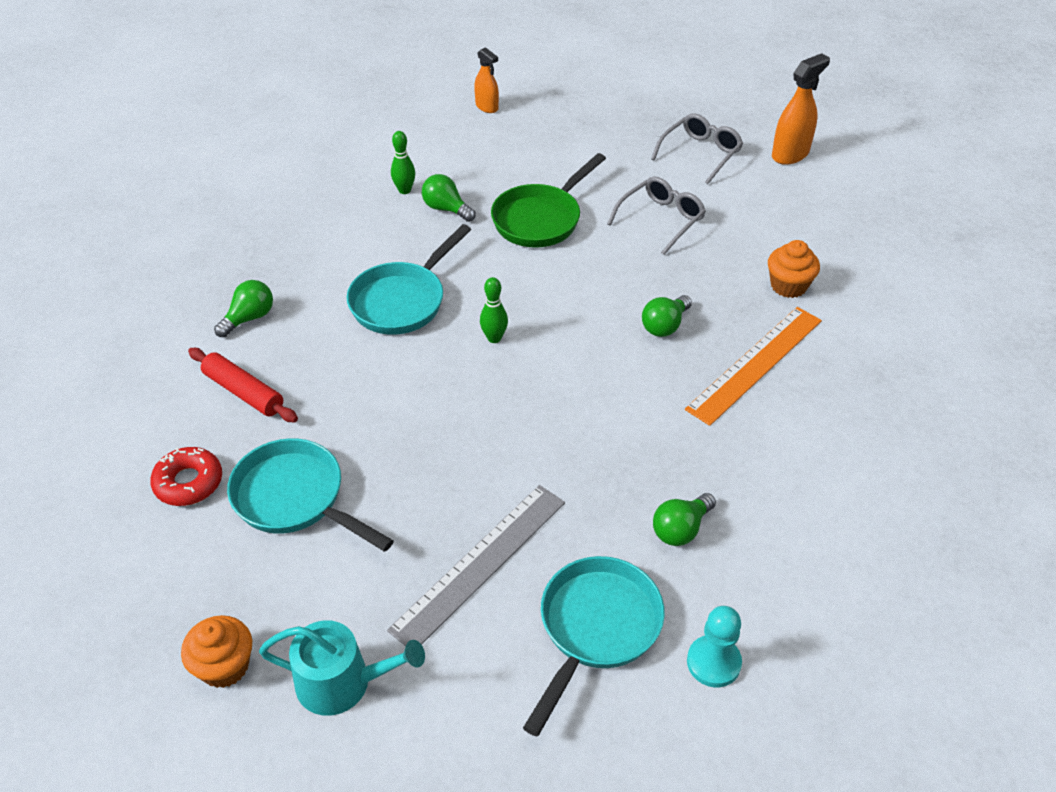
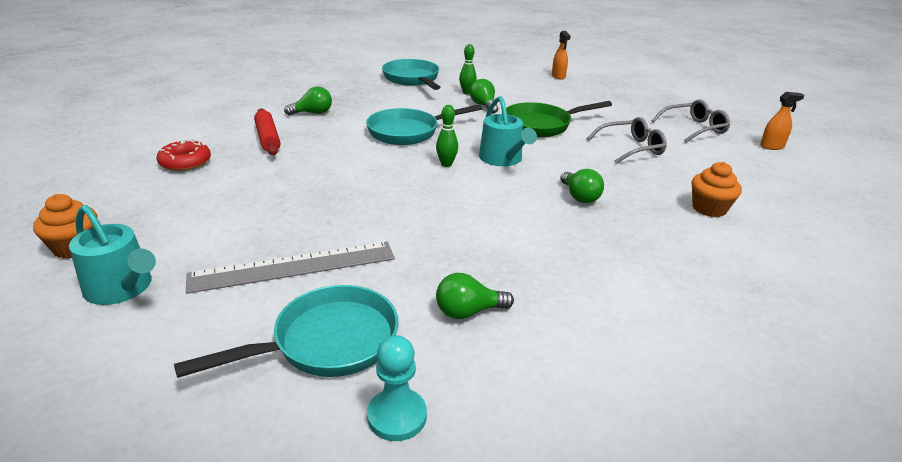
camera: 30 degrees right, 15 degrees down
(295, 499) = (229, 190): turquoise pan -> turquoise pan (412, 79)
(546, 300) = (503, 159): none -> turquoise watering can
(665, 326) = (579, 197): green light bulb -> green light bulb turned 90 degrees counterclockwise
(755, 364) = (637, 240): orange ruler -> none
(790, 154) = (772, 146): orange spray bottle -> orange spray bottle, size x0.64

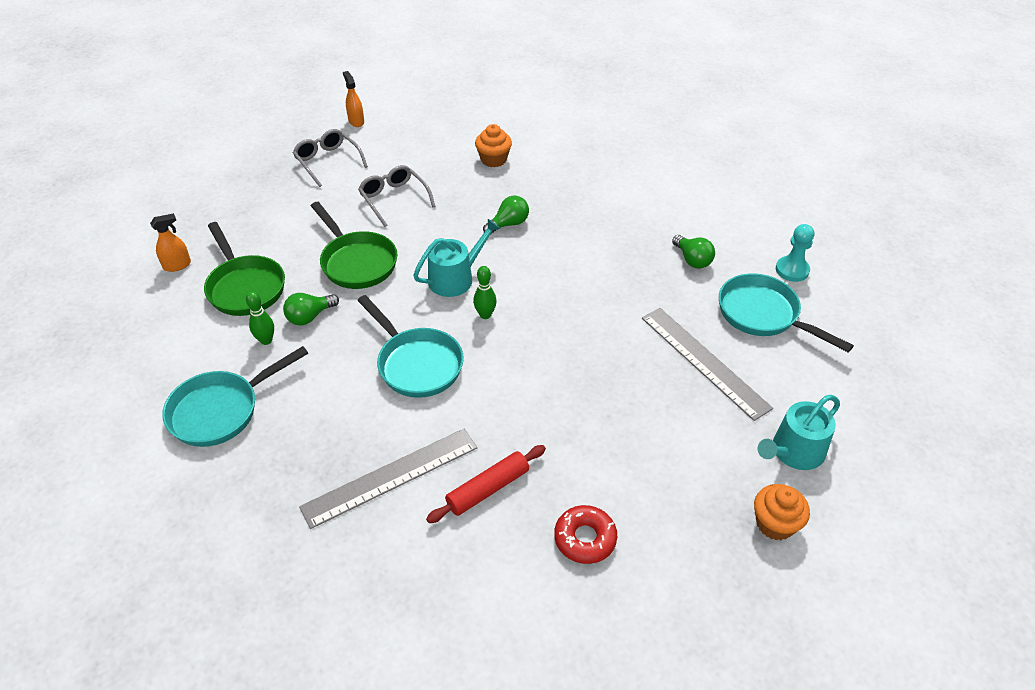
camera: 105 degrees left, 15 degrees up
(122, 288) = (794, 452): turquoise watering can -> turquoise watering can turned 150 degrees counterclockwise
(313, 113) = (390, 477): green light bulb -> grey ruler
(526, 91) = (245, 287): none -> green pan

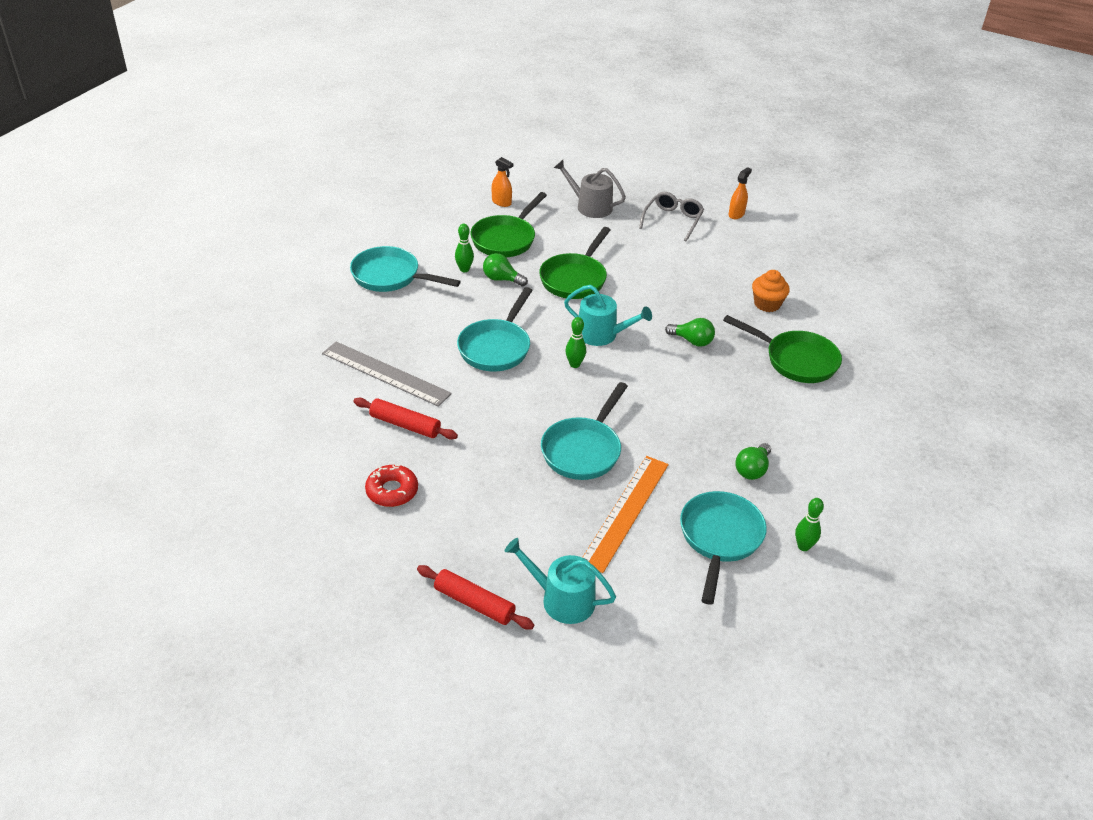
camera: 60 degrees right, 5 degrees down
(252, 204) = (590, 206): none -> grey watering can
(394, 199) = (662, 269): grey glasses -> none
(576, 176) = (795, 360): none -> green pan
(609, 357) = (583, 450): none -> turquoise pan
(704, 361) = (625, 512): grey ruler -> orange ruler
(775, 524) = (474, 603): orange cupcake -> red rolling pin
(792, 270) = (803, 546): turquoise pawn -> green bowling pin

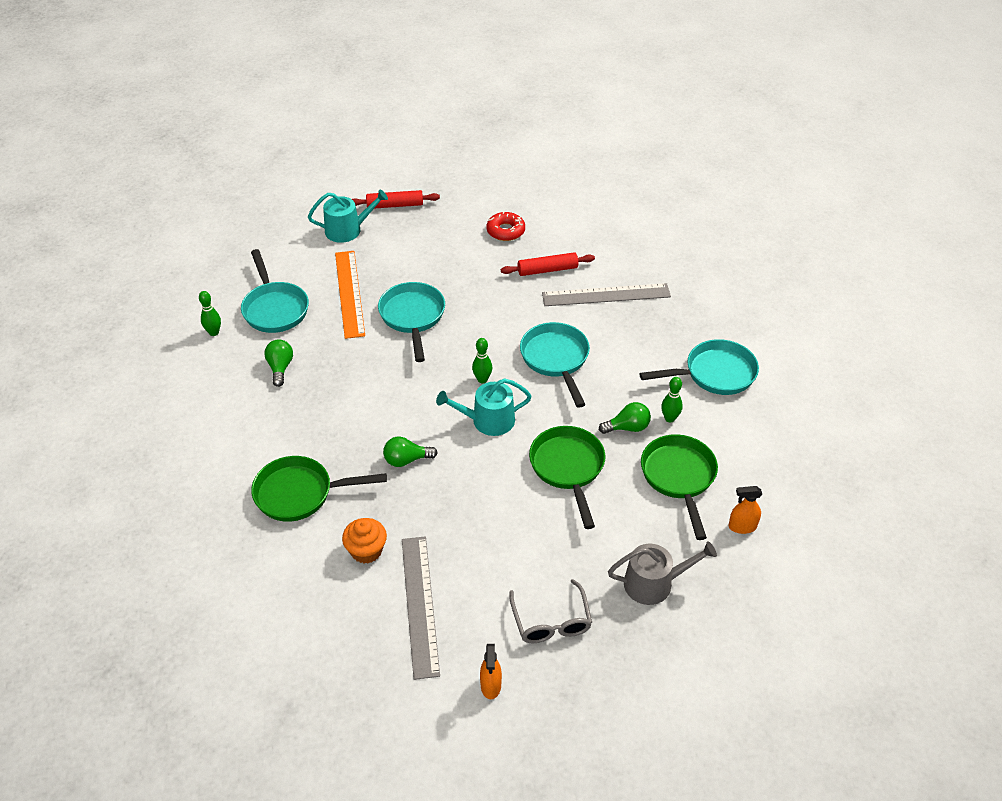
camera: 145 degrees right, 5 degrees up
(751, 263) = (420, 605): none -> grey ruler

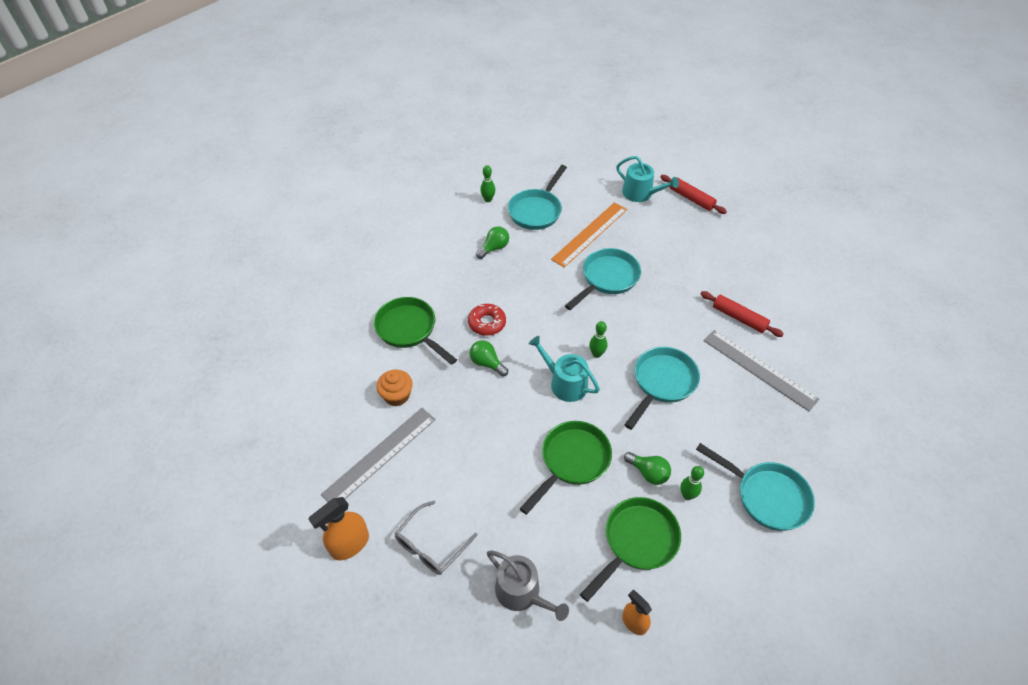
camera: 50 degrees right, 5 degrees up
(490, 685) = (350, 544): orange spray bottle -> orange spray bottle, size x1.57
(505, 231) = (744, 269): red donut -> red donut (487, 323)

